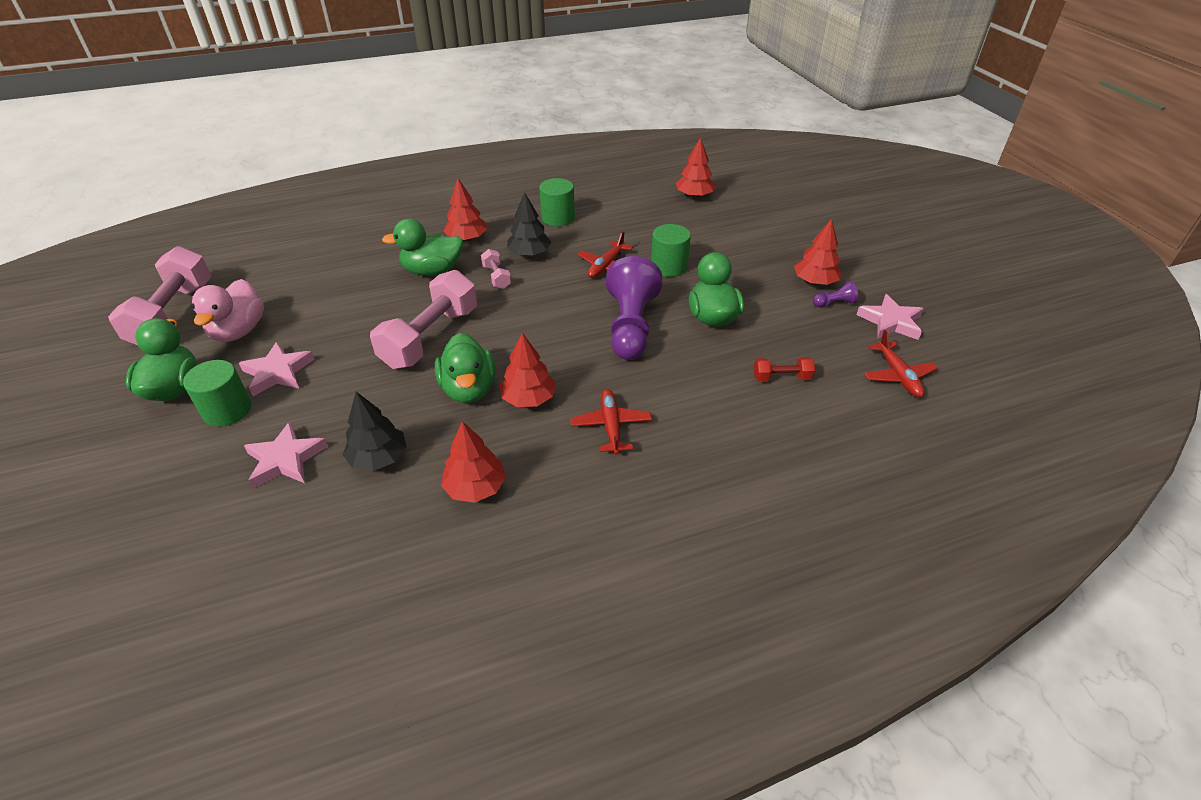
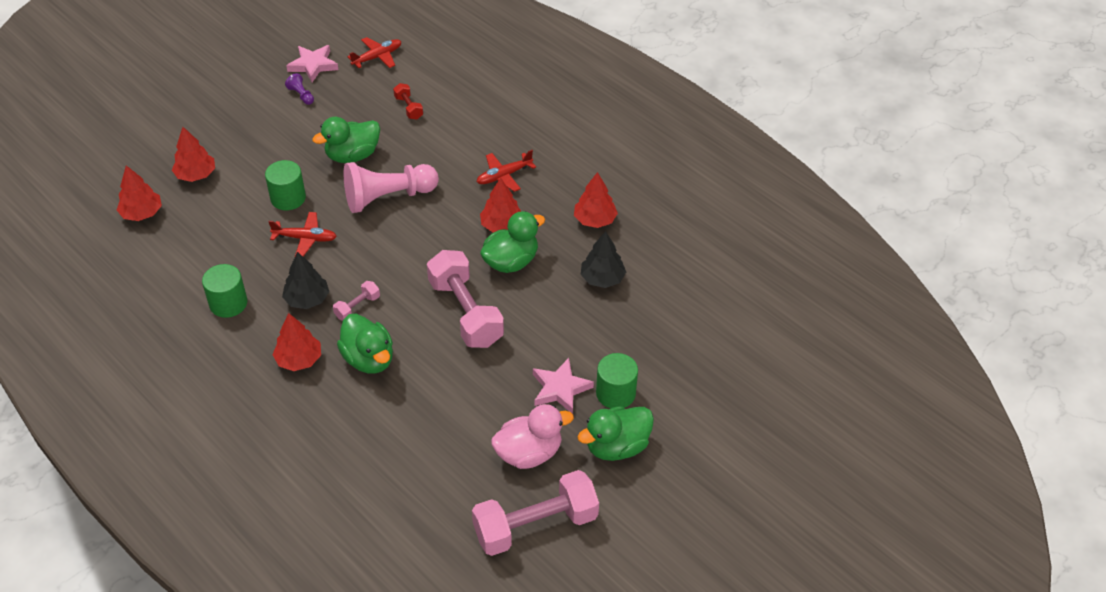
camera: 115 degrees left, 5 degrees up
(285, 459) = (634, 327): pink star -> none
(430, 337) = (465, 312): pink dumbbell -> pink dumbbell turned 60 degrees clockwise
(631, 326) = (388, 197): purple pawn -> pink pawn
(815, 282) = (274, 109): red tree -> red tree (196, 175)

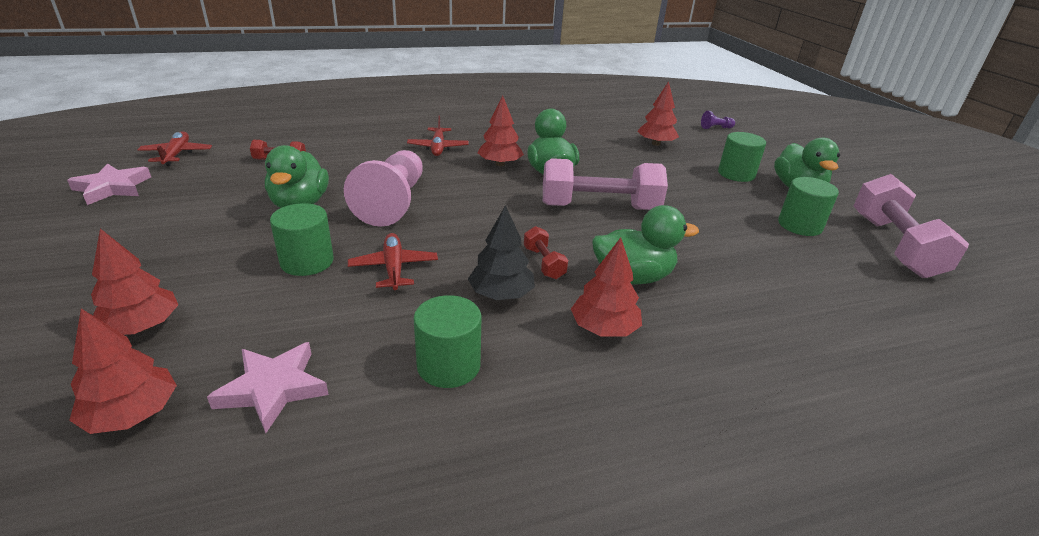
camera: 65 degrees left, 15 degrees down
(301, 95) = (146, 207): purple pawn -> purple pawn (716, 128)
(305, 238) = (394, 268): red plane -> red plane turned 45 degrees counterclockwise
(357, 307) = (544, 263): pink dumbbell -> red dumbbell
(529, 453) = (800, 225): pink duck -> green cylinder
(560, 389) = (722, 192): pink star -> pink star (273, 388)
(595, 220) = (533, 132): red tree -> red tree (656, 144)
(602, 278) = (602, 146): black tree -> none

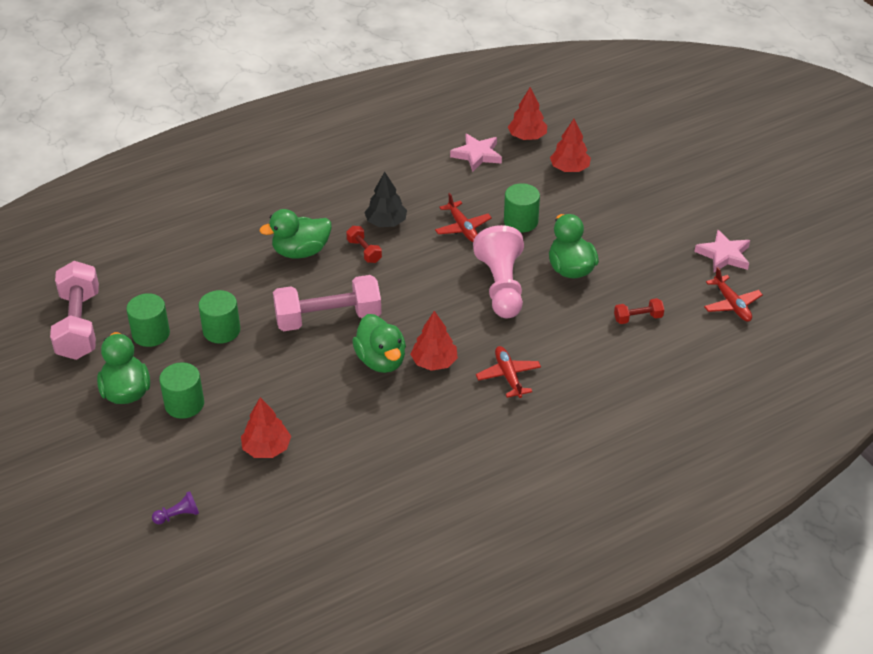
camera: 170 degrees right, 10 degrees up
(448, 365) = (400, 178): green cylinder -> green cylinder (221, 330)
(604, 328) = (319, 212): red tree -> none

